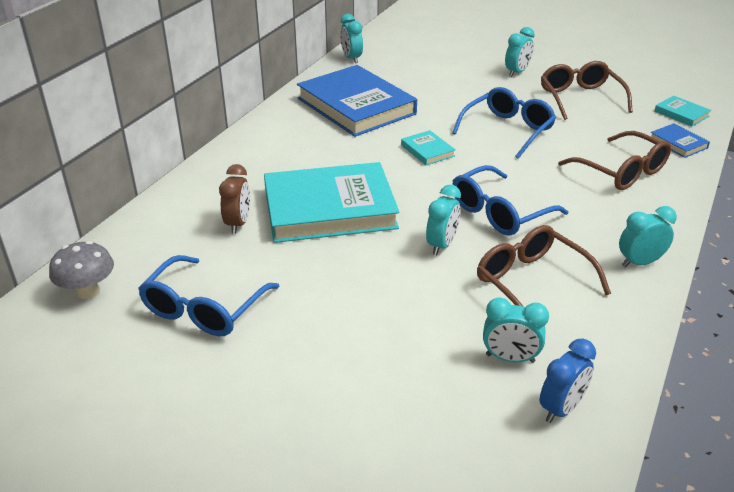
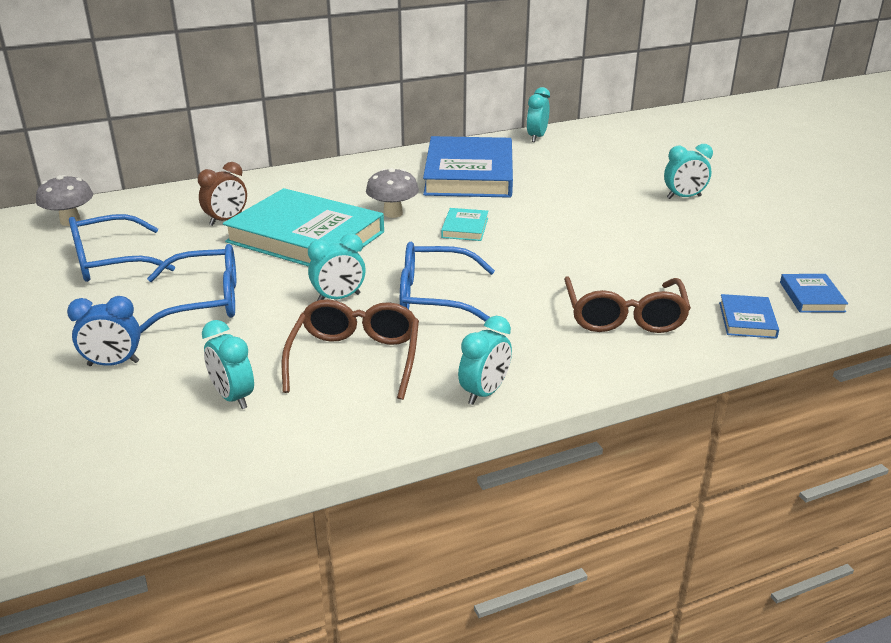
camera: 40 degrees right, 5 degrees down
(358, 160) = (393, 213): none -> grey mushroom
(508, 130) = (574, 240): blue glasses -> blue glasses (206, 301)
(561, 408) = (200, 450): blue clock -> blue clock (113, 364)
(580, 98) = (711, 241): brown glasses -> none
(639, 262) = (484, 393): turquoise clock -> turquoise clock turned 105 degrees clockwise
(681, 114) = (811, 297): turquoise book -> blue book

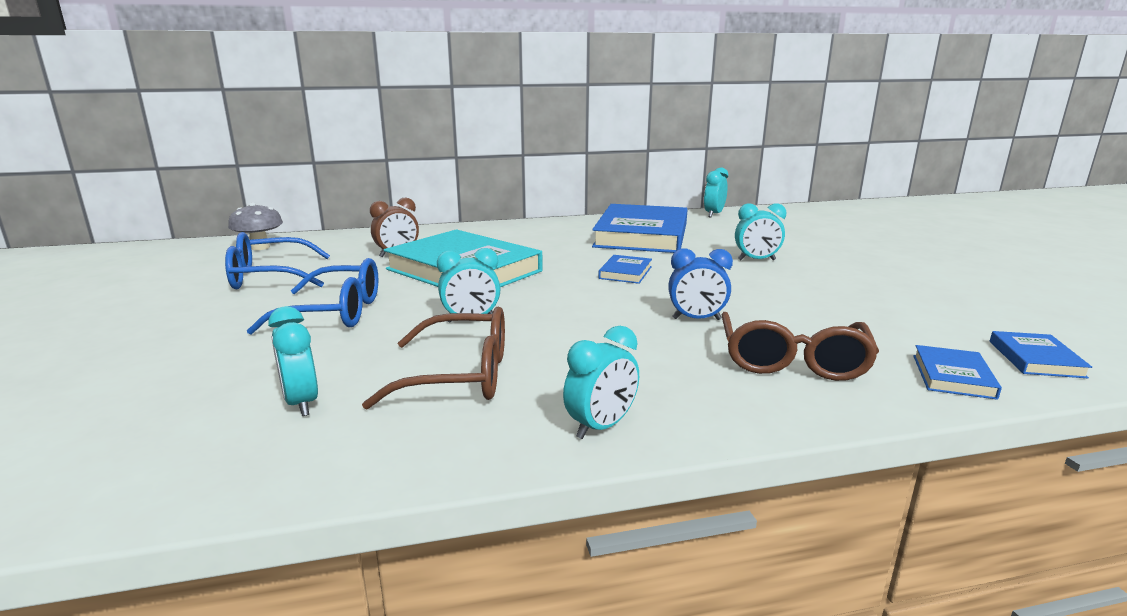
camera: 10 degrees right, 10 degrees down
(113, 364) = (202, 359): blue clock -> blue clock (696, 319)
(355, 358) = (461, 376): brown glasses -> brown glasses turned 75 degrees clockwise
(393, 213) = (557, 258): grey mushroom -> none
(434, 297) = (573, 326): blue glasses -> none
(465, 228) = (625, 272): turquoise book -> blue book
(684, 197) = (863, 262): turquoise clock -> turquoise clock (756, 260)

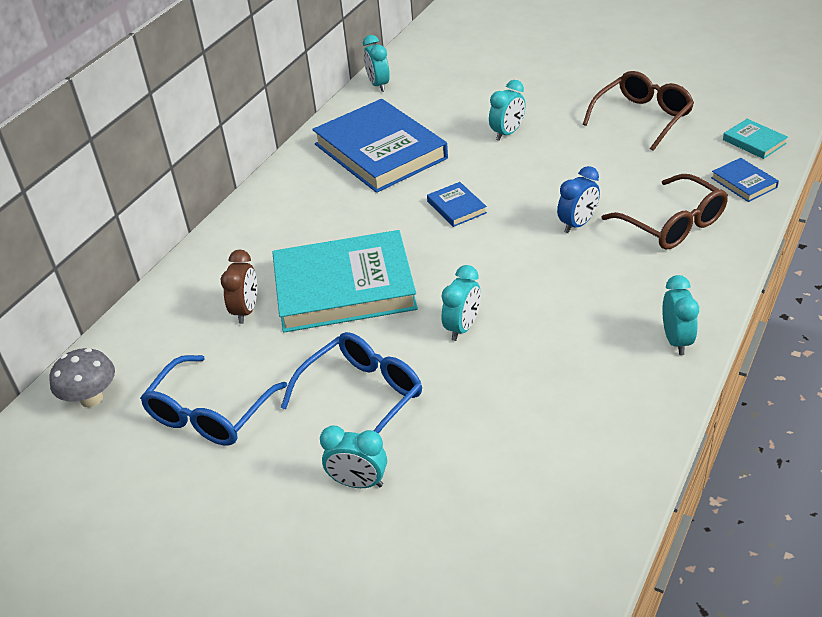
camera: 45 degrees left, 20 degrees up
(301, 403) = (522, 459): turquoise clock -> turquoise clock (358, 482)
(461, 376) = (555, 370): brown glasses -> brown glasses (643, 117)
(1035, 359) = (754, 142): blue book -> turquoise book

